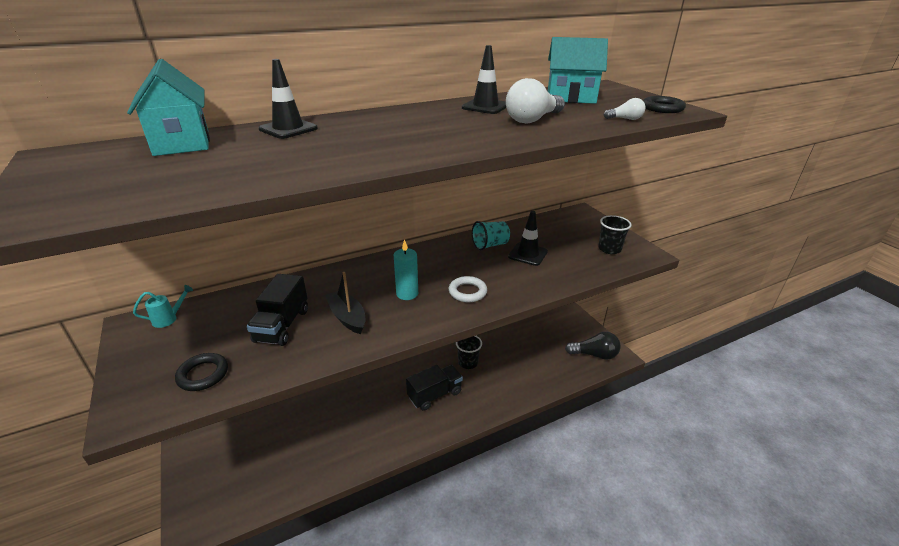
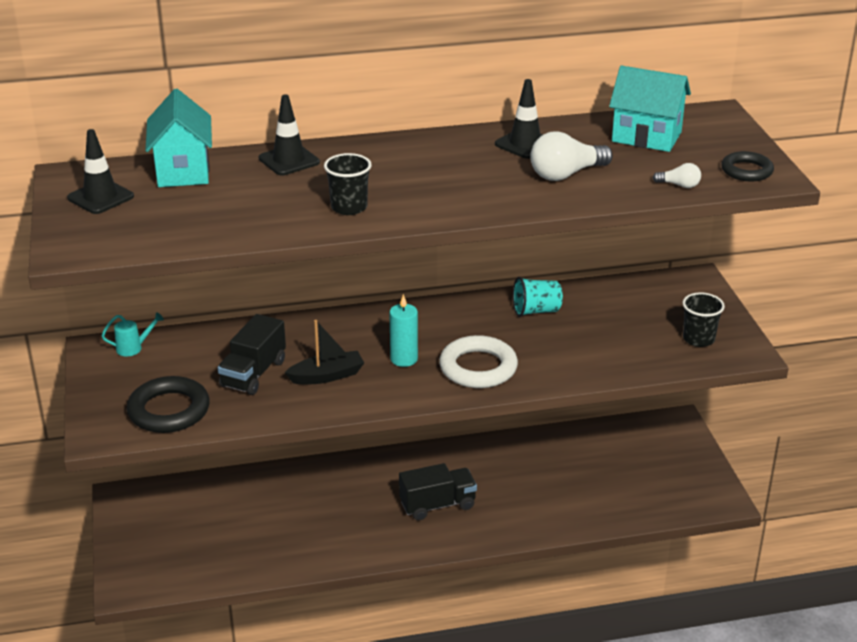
camera: 15 degrees right, 0 degrees up
(203, 375) = (169, 410): black ring -> black ring, size x1.61
(347, 317) = (327, 376): black boat -> black boat turned 90 degrees clockwise
(467, 292) = (478, 368): white ring -> white ring, size x1.61
(468, 362) = (497, 473): black cup -> black cup (349, 207)
(527, 254) = (580, 330): black traffic cone -> black traffic cone (100, 197)
(594, 354) = (688, 494): black light bulb -> none

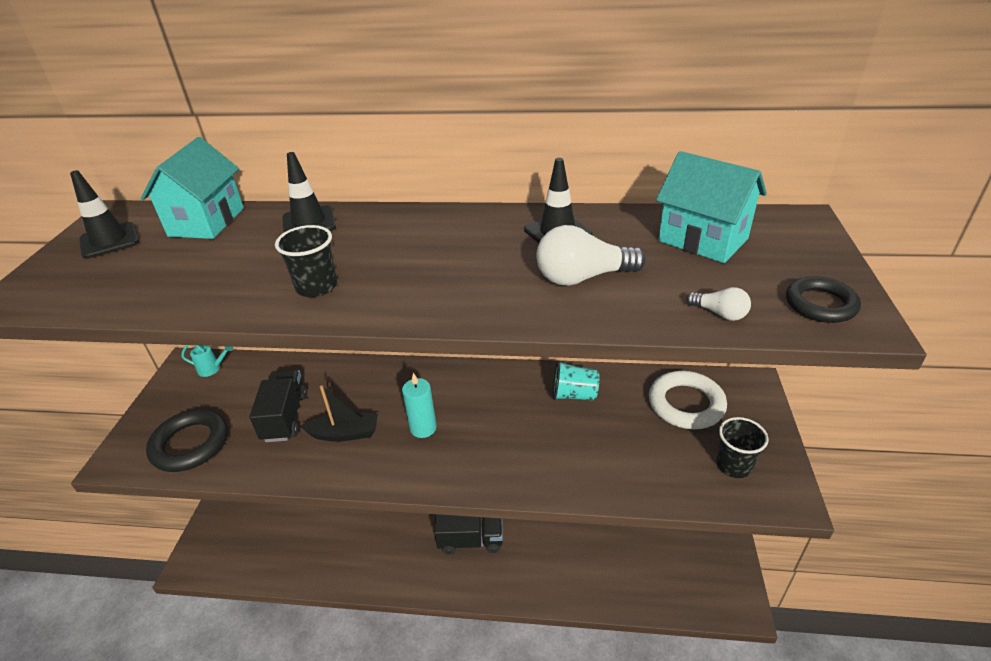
camera: 20 degrees right, 5 degrees up
(253, 374) = (285, 417): black truck -> black truck turned 135 degrees clockwise
(478, 368) = (487, 454): white ring -> white ring (686, 404)

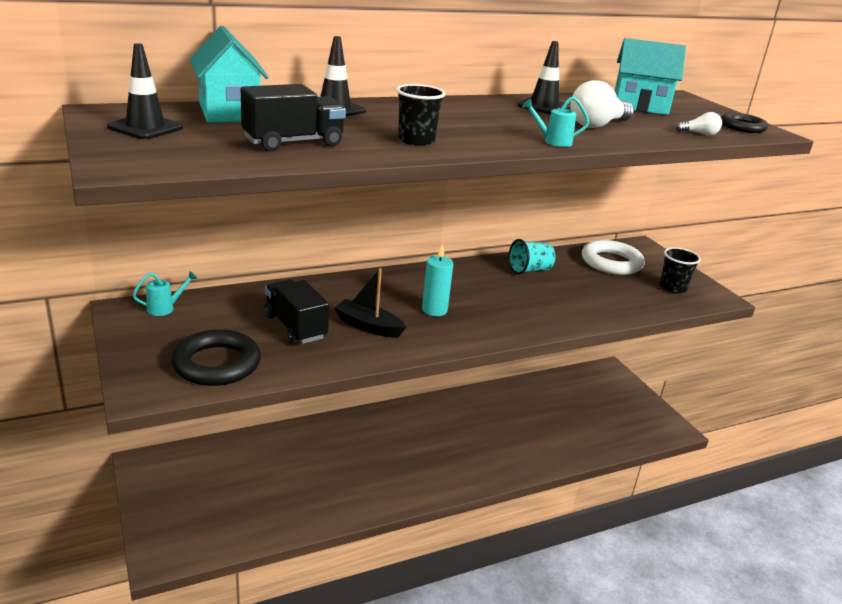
camera: 35 degrees left, 10 degrees down
(344, 433) = (368, 326): black boat -> black boat turned 120 degrees counterclockwise
(470, 541) = (445, 449): black truck -> black truck (293, 142)
(473, 307) = (552, 142): none -> turquoise watering can

